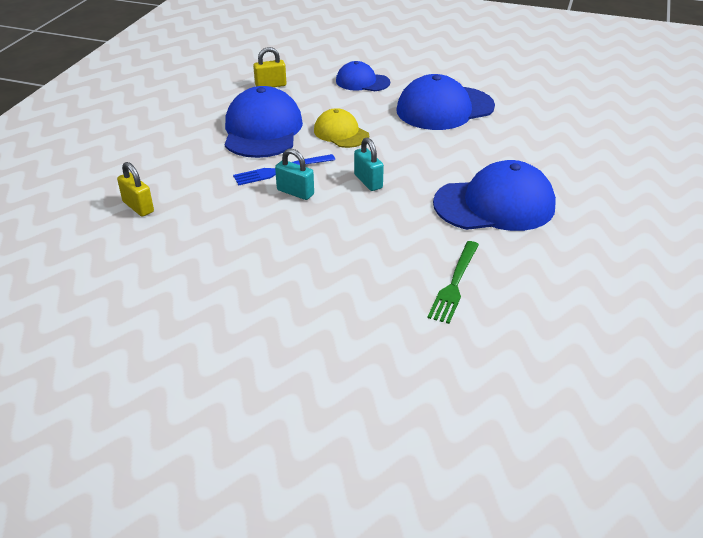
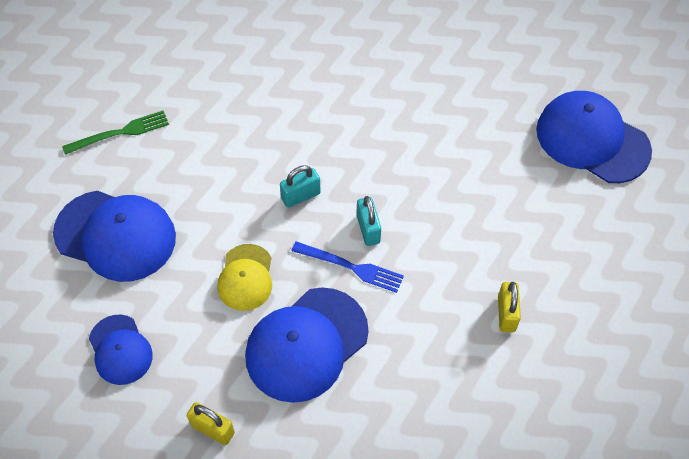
camera: 135 degrees left, 20 degrees up
(368, 181) = (300, 196): turquoise padlock -> turquoise padlock turned 45 degrees clockwise
(454, 284) = (362, 66): green fork -> green fork (120, 133)
(494, 205) = (248, 101): blue cap -> blue cap (592, 140)

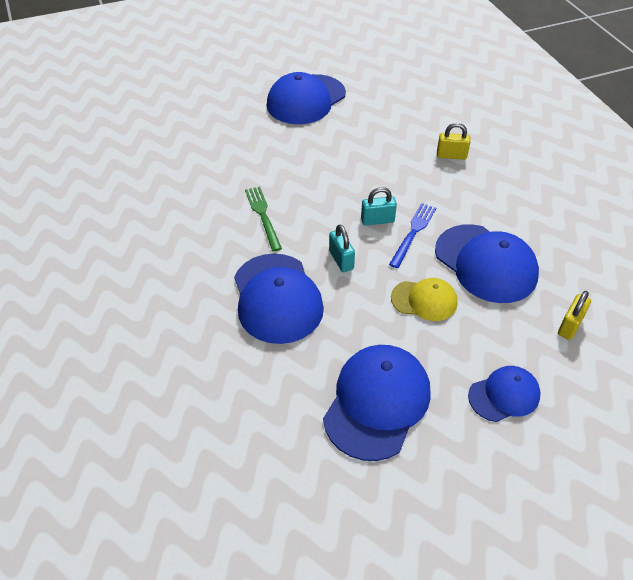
camera: 85 degrees left, 10 degrees down
(120, 133) = (246, 402): green fork -> green fork (263, 215)
(243, 143) = (277, 298): none -> blue cap

